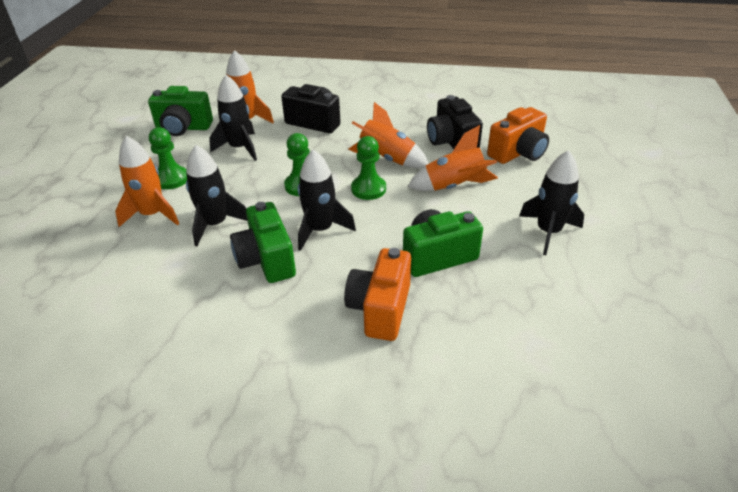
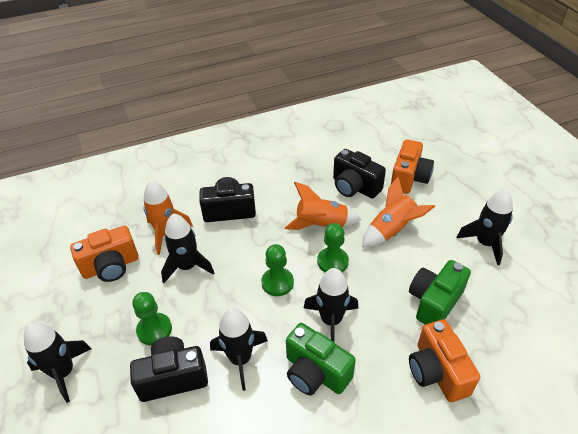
camera: 30 degrees left, 5 degrees up
(84, 179) = (64, 372): none -> black rocket
(152, 214) = (173, 377): orange rocket -> black camera
(183, 128) = (111, 266): green camera -> orange camera

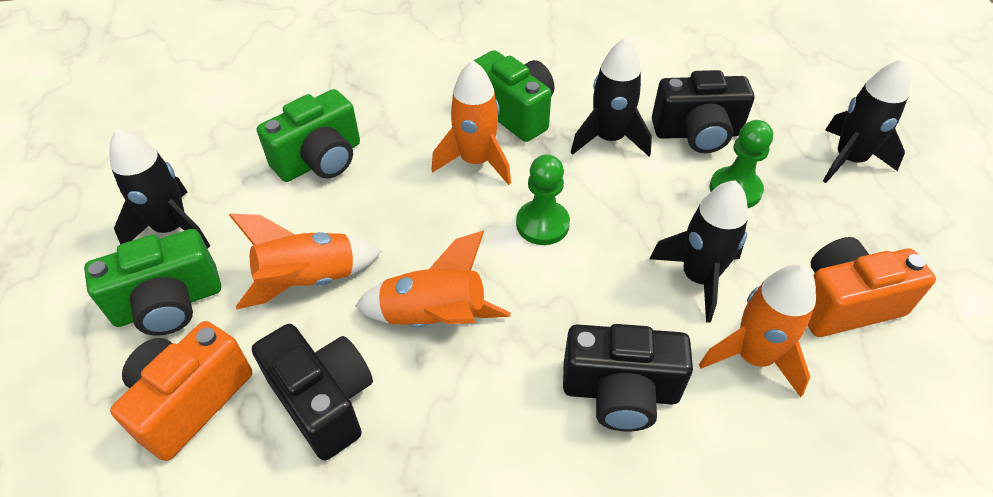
camera: 170 degrees left, 5 degrees up
(331, 320) = (476, 161): black rocket -> orange rocket
(332, 261) = (441, 242): green pawn -> none
(437, 372) = (370, 93): orange camera -> none
(451, 209) = (169, 304): none -> green camera

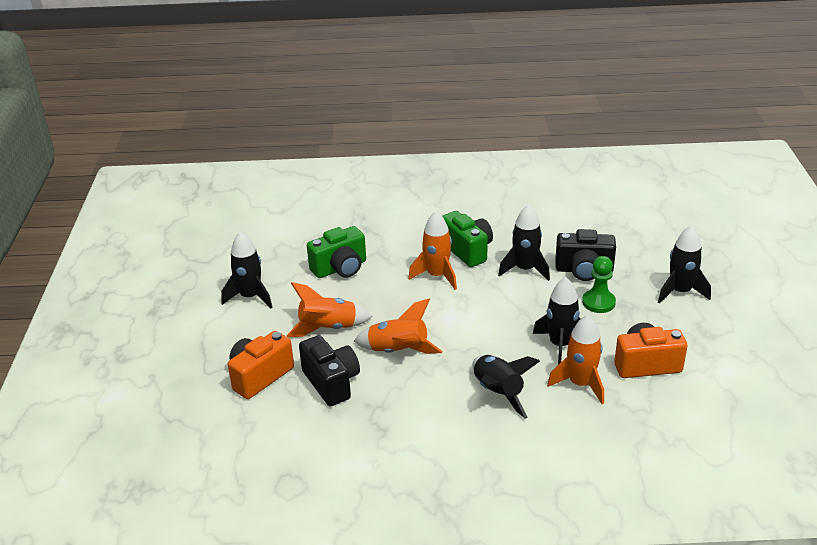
camera: 10 degrees right, 15 degrees down
(169, 304) = (248, 333): green camera -> none
(542, 224) = (471, 311): green pawn -> none
(620, 392) = (498, 393): black camera -> black rocket

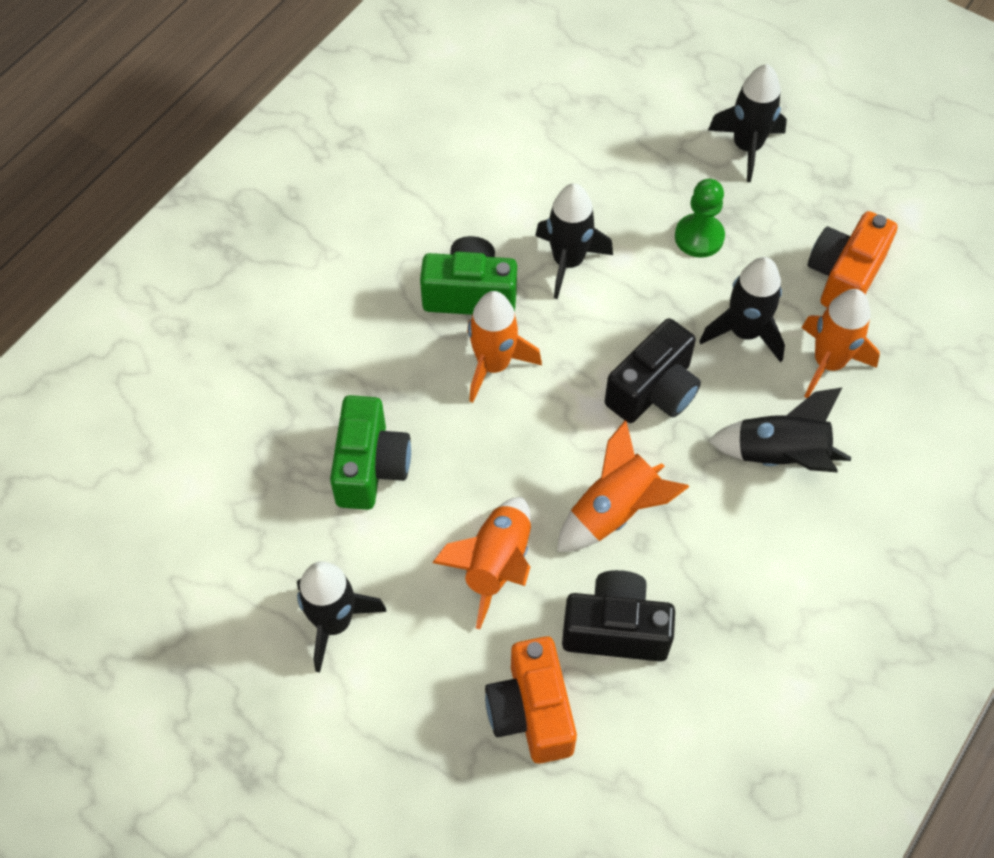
camera: 55 degrees left, 25 degrees up
(584, 270) = (625, 205): black camera -> black camera (653, 391)

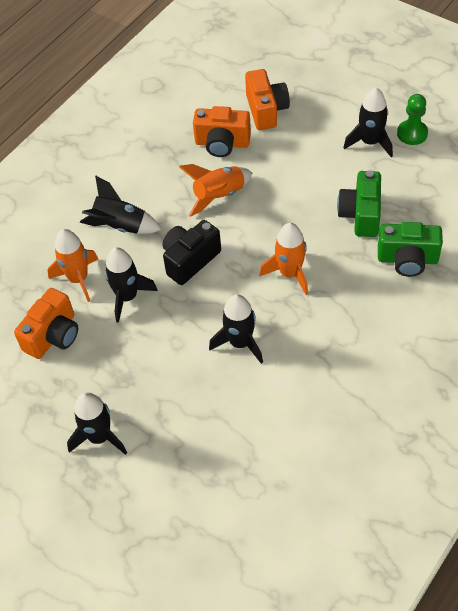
camera: 175 degrees left, 5 degrees down
(470, 294) = (307, 319): green camera -> green camera (407, 259)
(496, 564) = (285, 169): orange rocket -> none
(616, 629) = (222, 143): black camera -> orange camera
(699, 237) = (147, 362): green pawn -> green pawn (412, 133)

